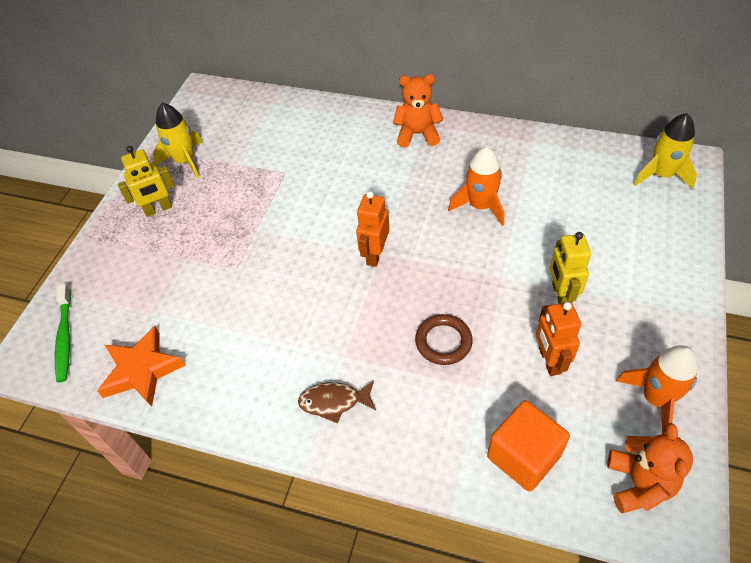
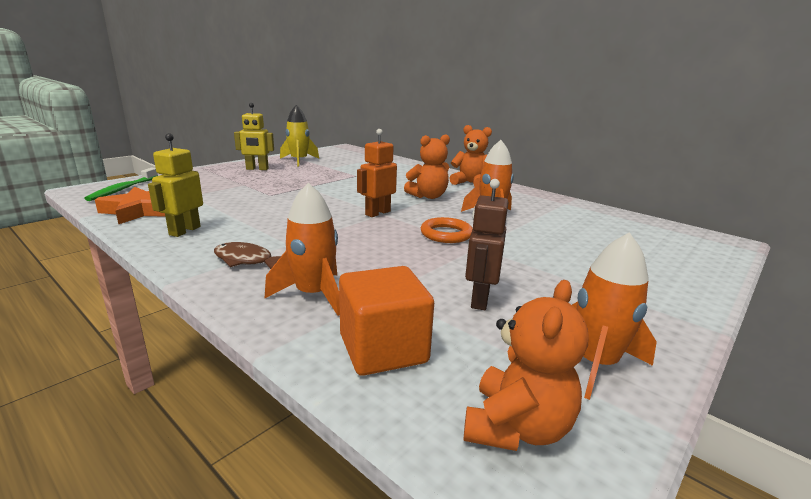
camera: 20 degrees right, 30 degrees down
(396, 190) = (428, 196): none -> orange teddy bear
(429, 420) = (313, 295): none -> orange rocket
(443, 341) = (383, 260): brown ring -> none
(463, 266) = (446, 234): none -> orange ring
(549, 361) = (479, 299): orange robot -> brown robot
(560, 295) = (528, 269): yellow robot -> yellow robot (184, 231)
(661, 175) = (689, 240): yellow rocket -> none

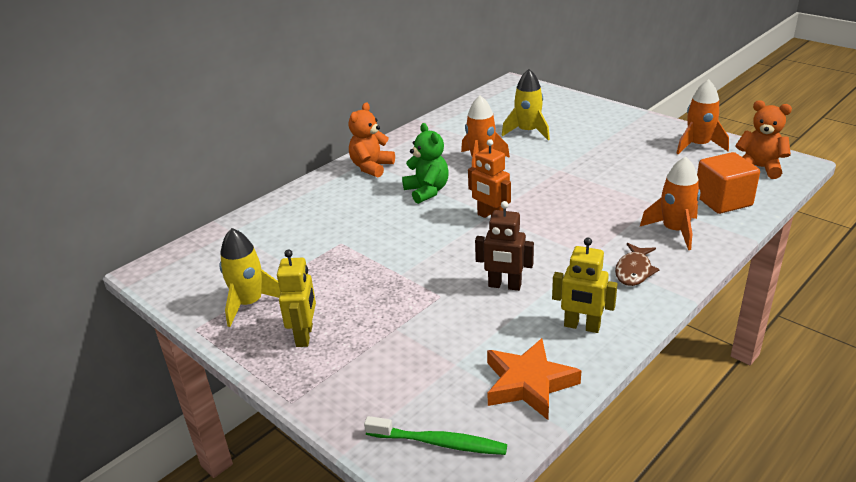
camera: 85 degrees left, 10 degrees up
(428, 196) = (427, 191): orange teddy bear -> green teddy bear
(446, 234) = (537, 182): orange ring -> none
(479, 299) = (648, 172): brown robot -> brown robot (504, 286)
(574, 239) = (528, 132): none -> yellow rocket

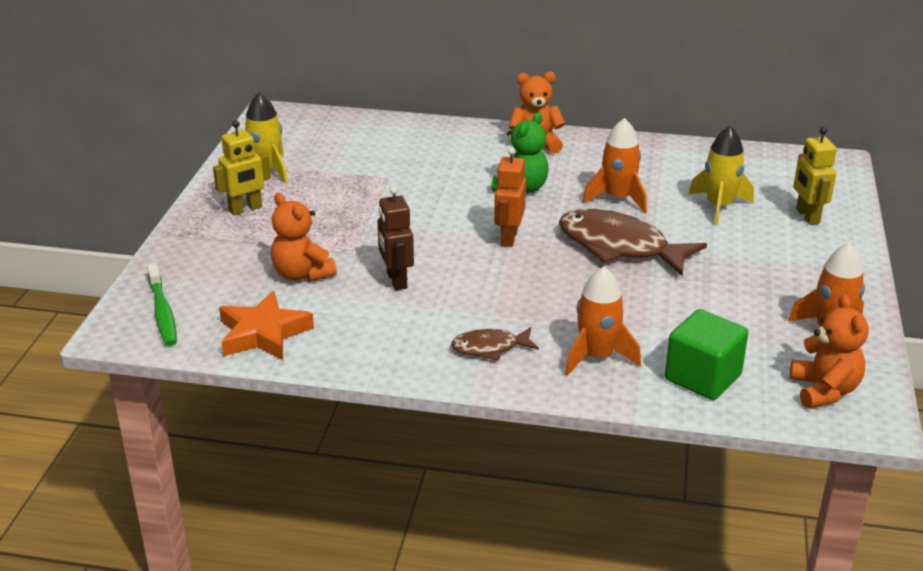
camera: 55 degrees right, 0 degrees up
(450, 333) = (302, 274): none -> orange teddy bear
(544, 179) = (619, 247): none -> brown fish
(582, 326) = (367, 340): yellow robot -> yellow robot (807, 216)
(722, 201) = (702, 377): orange cube -> green cube

